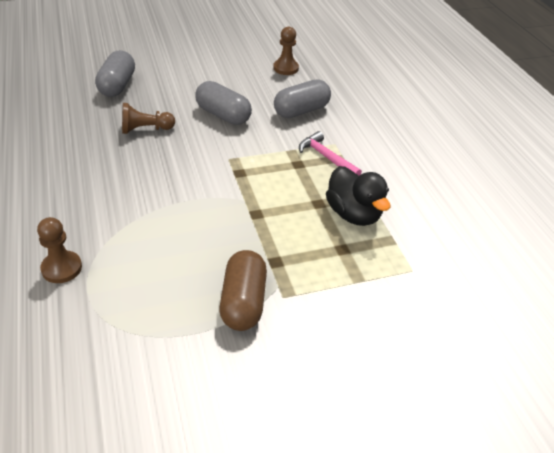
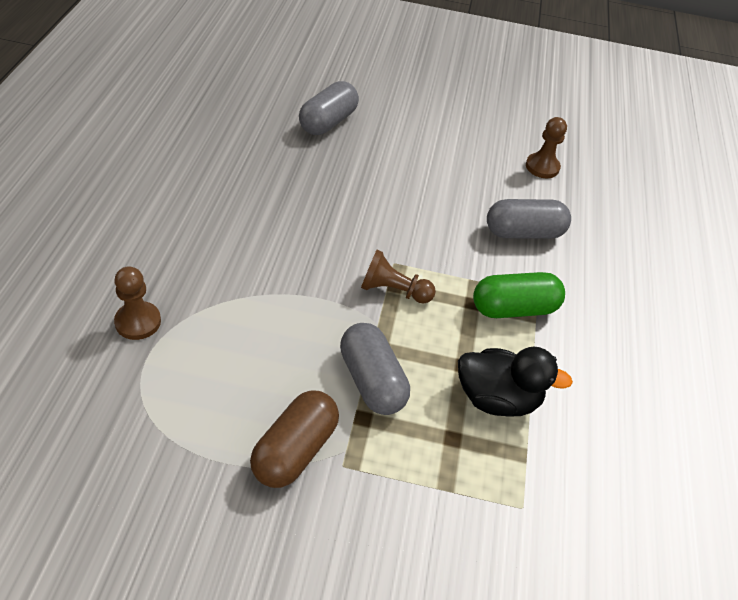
camera: 25 degrees right, 5 degrees up
(145, 129) = (324, 189): brown pawn -> brown pawn (393, 290)
(223, 115) = (423, 203): grey capsule -> grey capsule (371, 381)
(326, 157) = (514, 308): pink hammer -> green capsule
(353, 214) = (497, 398): black duck -> black duck turned 75 degrees counterclockwise

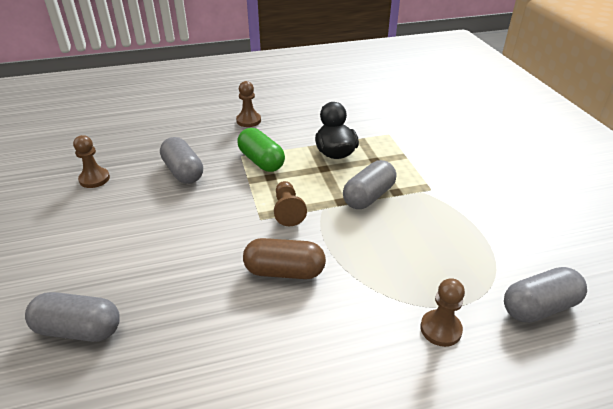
camera: 110 degrees left, 10 degrees down
(81, 425) = (539, 307): none -> grey capsule
(295, 450) = (442, 208): brown capsule -> brown capsule (284, 271)
(636, 337) = (248, 120): none -> brown pawn

